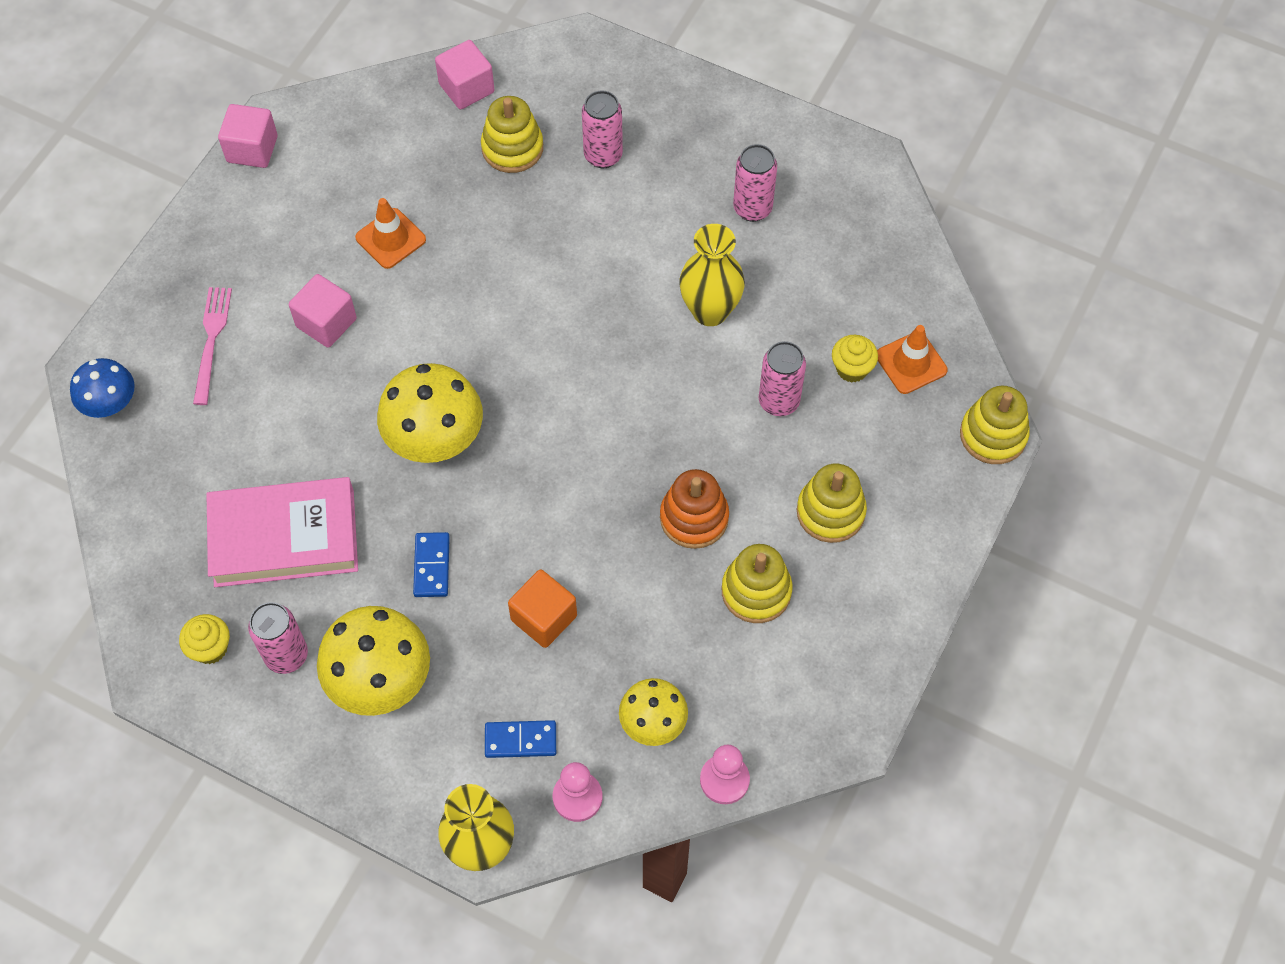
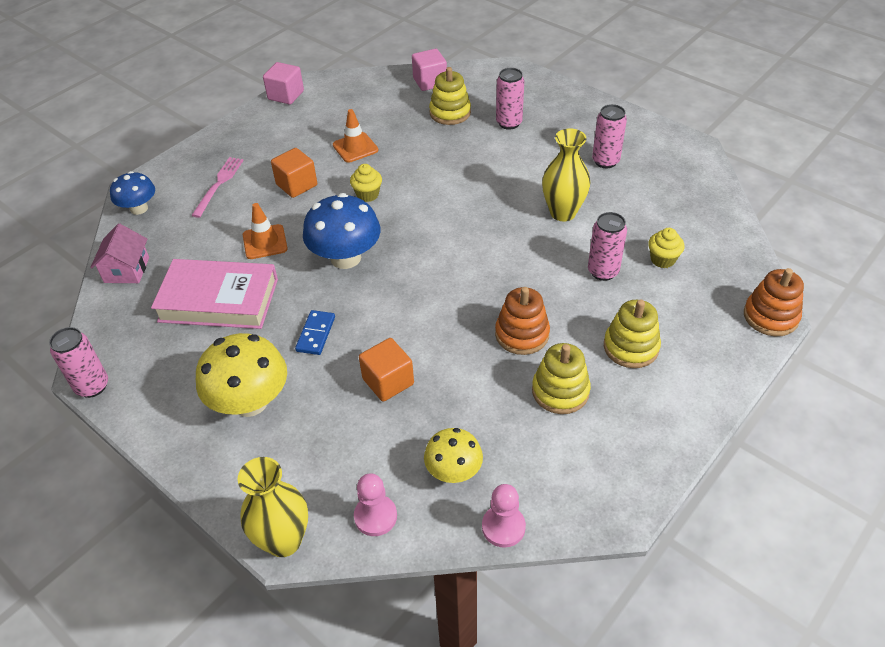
camera: 15 degrees right, 15 degrees down
(137, 512) = (127, 270): none -> pink house
(210, 648) = (137, 360): yellow cupcake -> yellow cupcake (367, 195)
(286, 655) = (188, 374): pink can -> pink can (92, 386)
(326, 323) = (296, 185): pink cube -> orange cube
(435, 438) = (345, 258): yellow mushroom -> blue mushroom
(520, 740) = (343, 464): blue domino -> none
(911, 363) = (709, 262): orange traffic cone -> orange traffic cone (265, 242)
(993, 435) = (770, 316): yellow stacking toy -> orange stacking toy

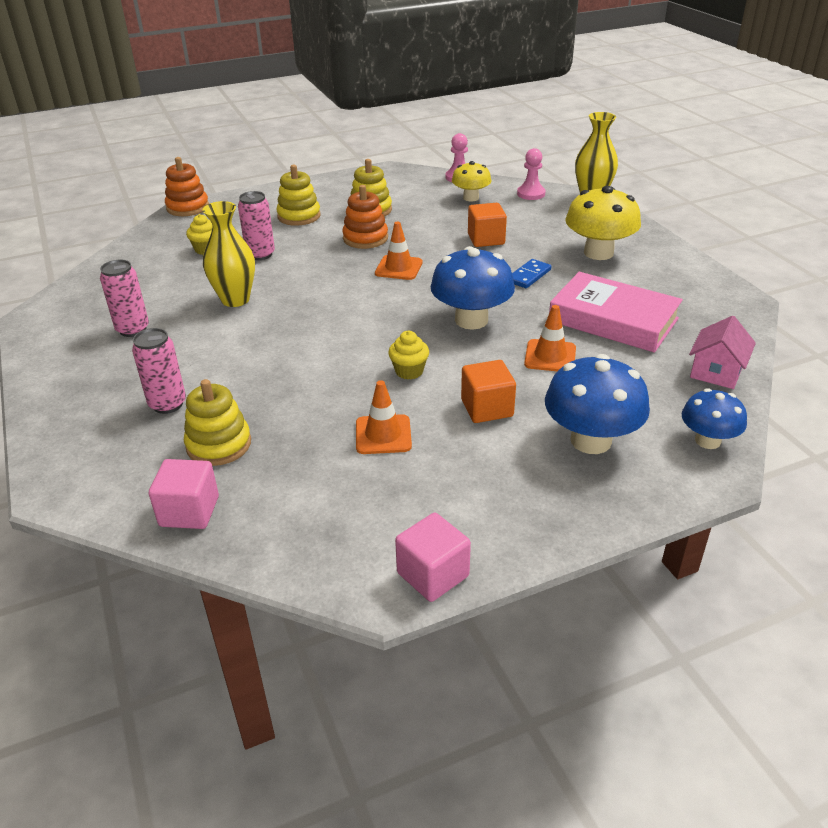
camera: 155 degrees left, 10 degrees down
(92, 386) = (738, 290): pink can -> none
(219, 185) = (591, 440): pink fork -> blue mushroom
(452, 300) = (398, 268): none -> orange traffic cone

